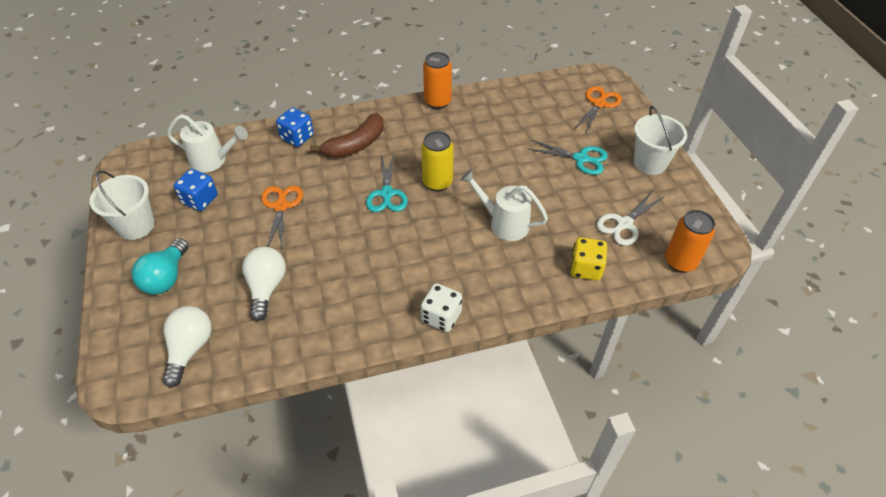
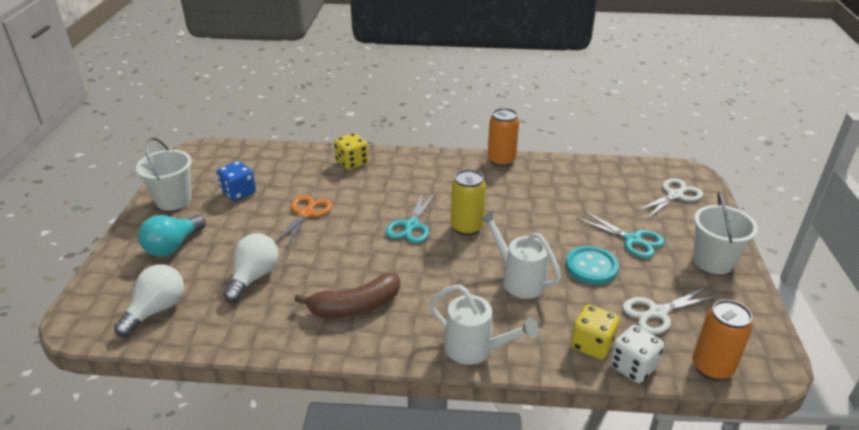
camera: 20 degrees right, 15 degrees down
(213, 160) = (268, 165): white watering can -> white watering can (476, 349)
(297, 137) = (352, 163): blue dice -> yellow dice
(355, 145) = (402, 179): brown banana -> brown banana (355, 306)
(441, 317) = (409, 348): white dice -> white dice (632, 367)
(558, 194) = (591, 267): none -> turquoise button
(599, 103) = (675, 195): orange scissors -> white scissors

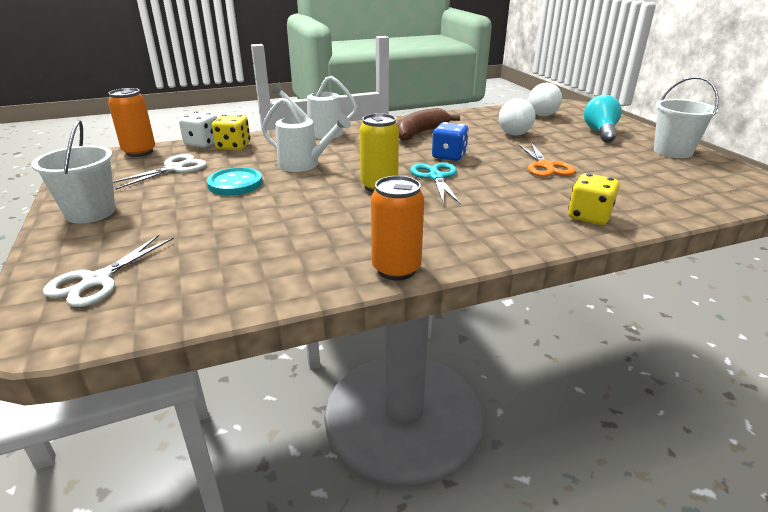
camera: 155 degrees right, 5 degrees down
(238, 192) = (636, 166): blue dice -> blue dice (449, 156)
(633, 240) = (184, 212): turquoise scissors -> none

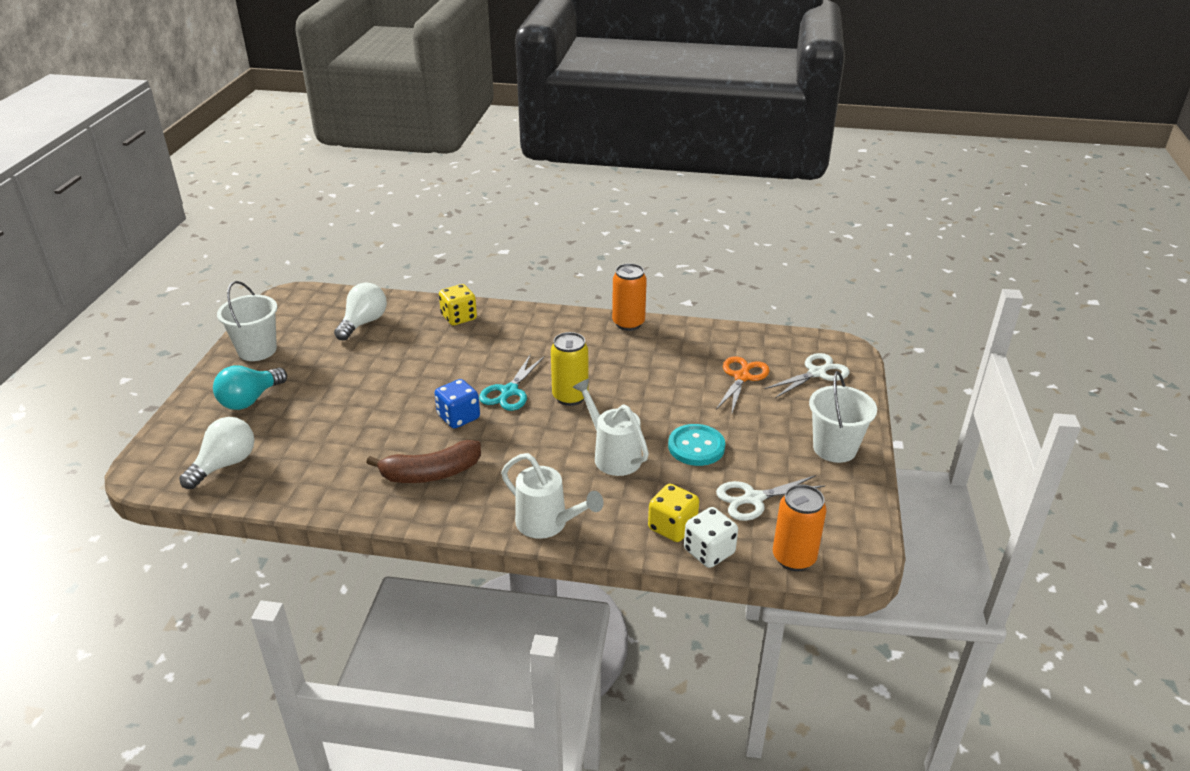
camera: 150 degrees left, 5 degrees up
(512, 131) = (330, 437): white light bulb -> white light bulb (363, 323)
(546, 166) = (398, 372): orange scissors -> orange scissors (742, 377)

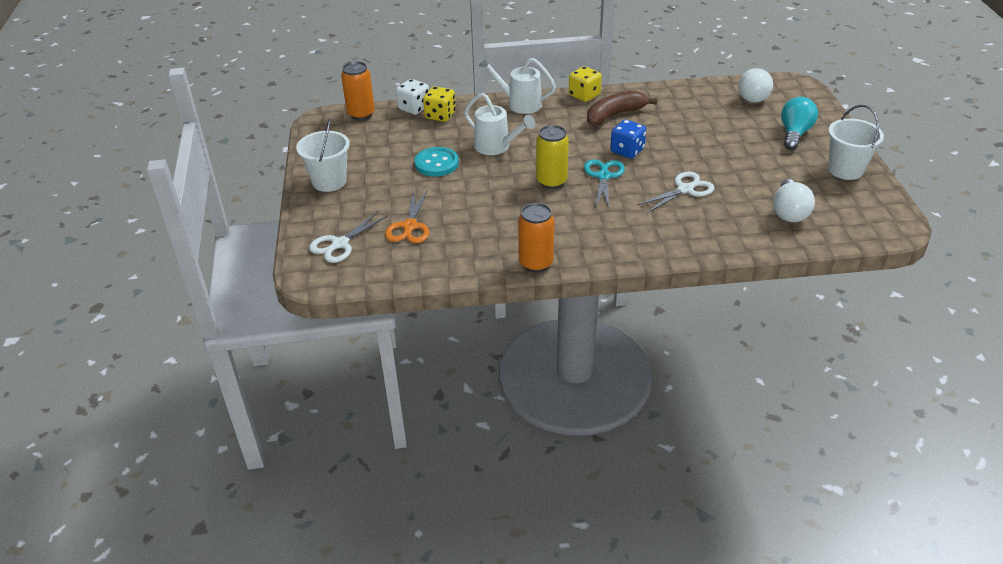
camera: 165 degrees right, 5 degrees up
(459, 317) = (707, 236): yellow dice -> yellow dice (584, 95)
(753, 499) = (389, 139): white scissors -> white scissors (685, 189)

